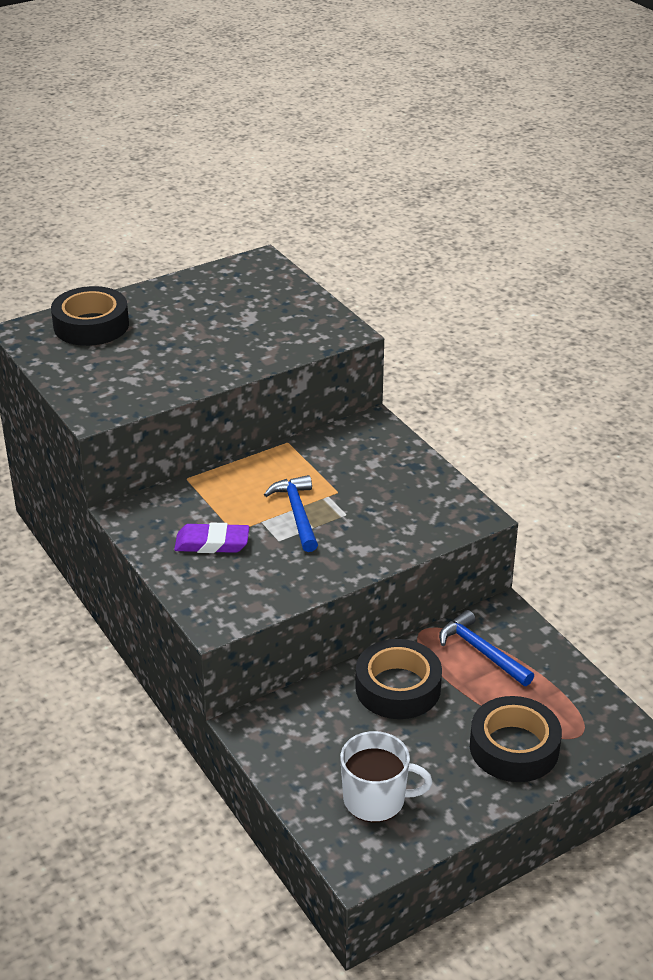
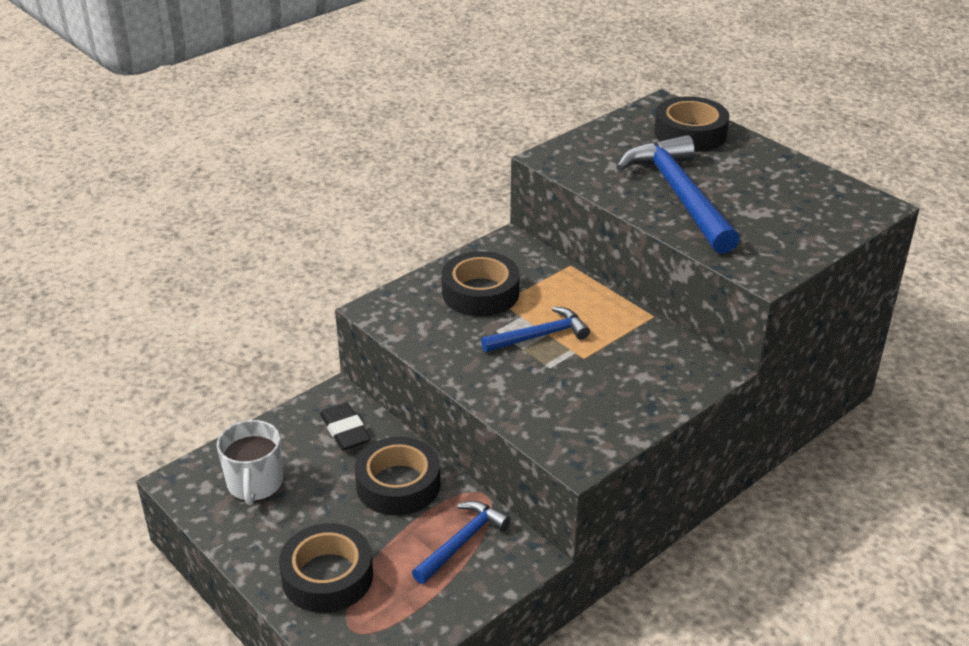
camera: 80 degrees right, 0 degrees up
(203, 350) = (679, 195): none -> blue hammer
(212, 543) = (480, 292): purple eraser -> black tape
(308, 721) = (345, 430): none -> black eraser

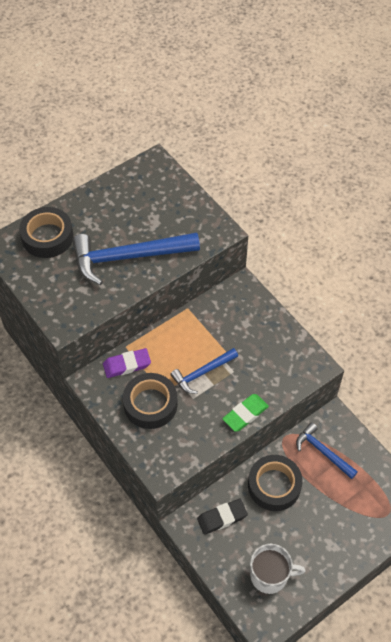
camera: 85 degrees left, 20 degrees up
(327, 576) = (349, 528): black tape -> none
(475, 382) = (245, 414): none -> green eraser
(540, 268) = (127, 365): none -> purple eraser
(540, 336) = (202, 373): blue hammer -> blue hammer turned 105 degrees counterclockwise

